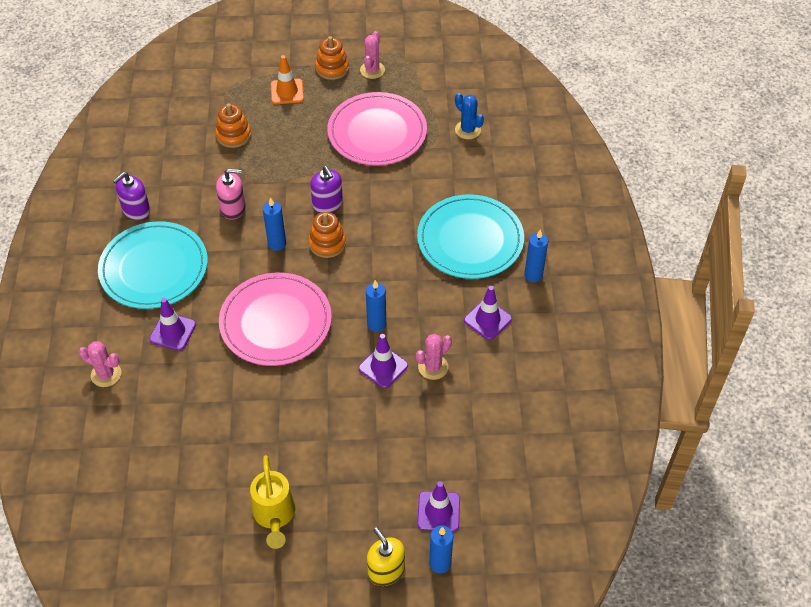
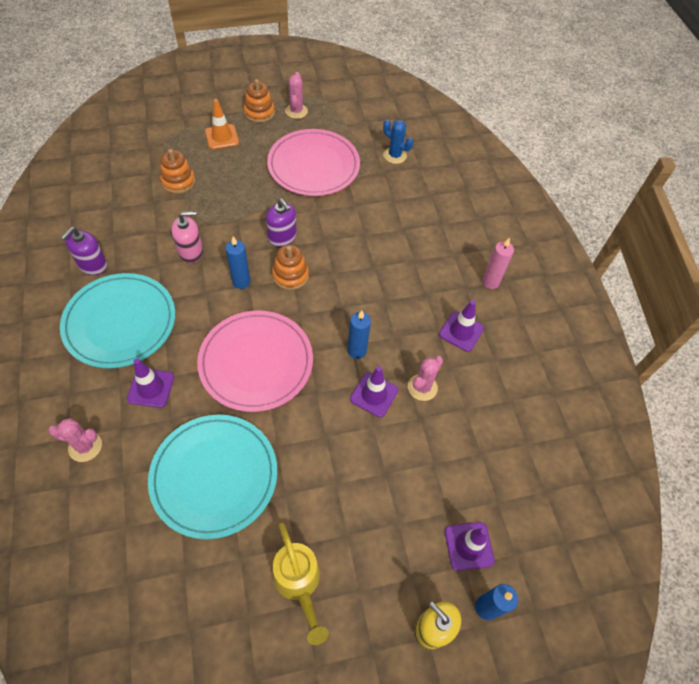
camera: 15 degrees left, 5 degrees up
(470, 240) = (424, 256): turquoise plate -> turquoise plate (214, 476)
(533, 275) = (490, 282): blue candle -> pink candle

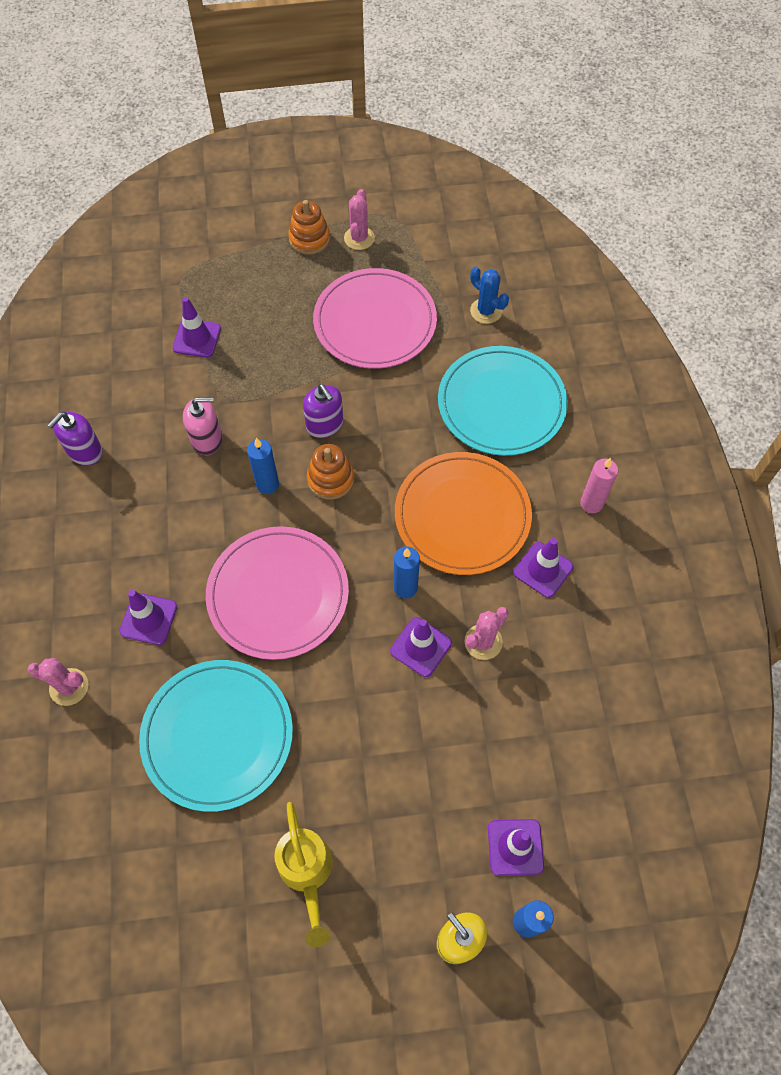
camera: 10 degrees right, 5 degrees up
(120, 322) = (115, 531): turquoise plate -> turquoise plate (501, 404)
(178, 181) = (197, 338): orange stacking toy -> purple traffic cone
(222, 137) = (257, 274): orange traffic cone -> none
(394, 296) = (462, 515): none -> orange plate

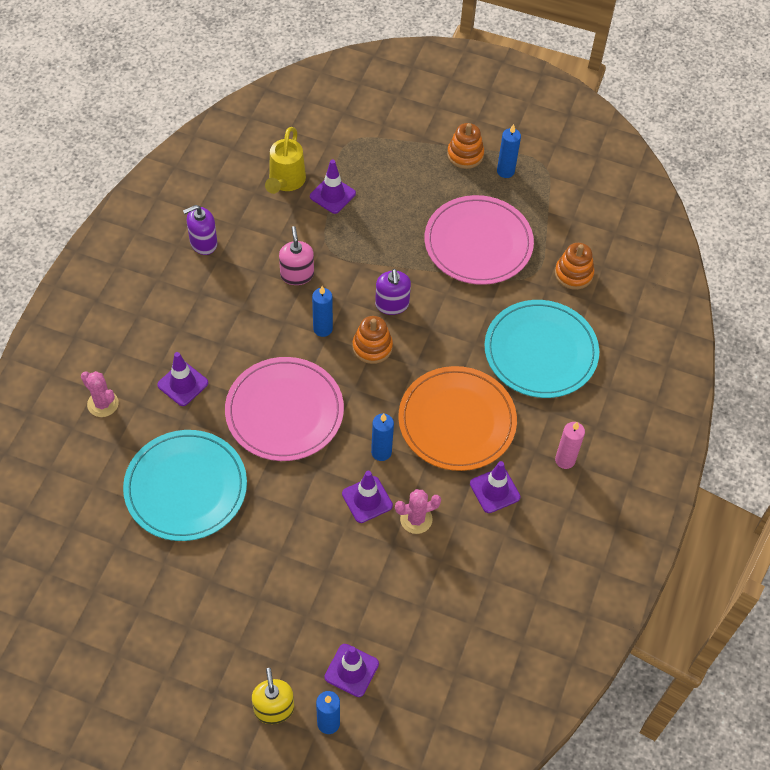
camera: 25 degrees right, 5 degrees down
(207, 439) = (297, 275): pink soap dispenser -> pink soap dispenser turned 120 degrees counterclockwise
(307, 873) = (195, 610): yellow watering can -> yellow watering can (285, 182)
(359, 238) = (505, 171): pink cactus -> blue candle
(486, 311) = (573, 274): blue cactus -> orange stacking toy

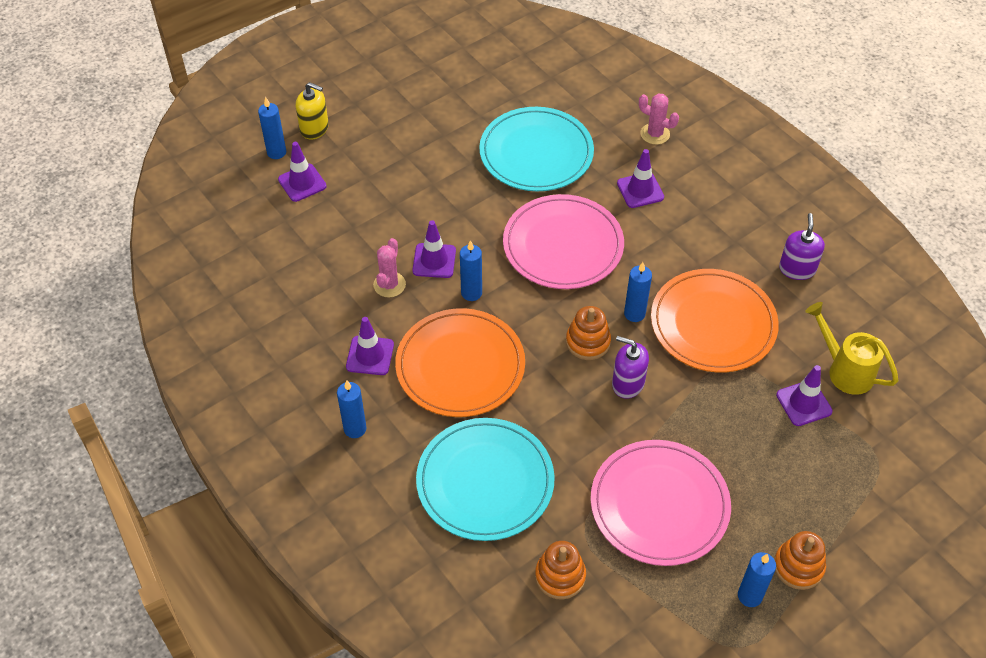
camera: 125 degrees right, 5 degrees down
(103, 404) = (655, 134): pink cactus -> pink cactus turned 45 degrees clockwise
(297, 275) = (713, 324): pink soap dispenser -> orange plate
(565, 460) = (355, 429): pink candle -> blue candle

